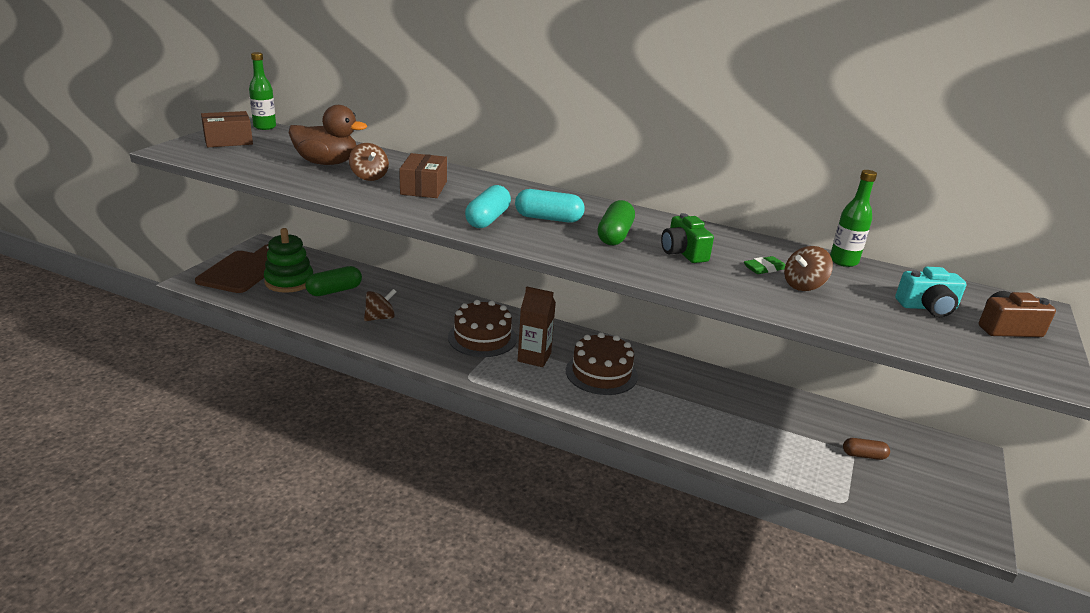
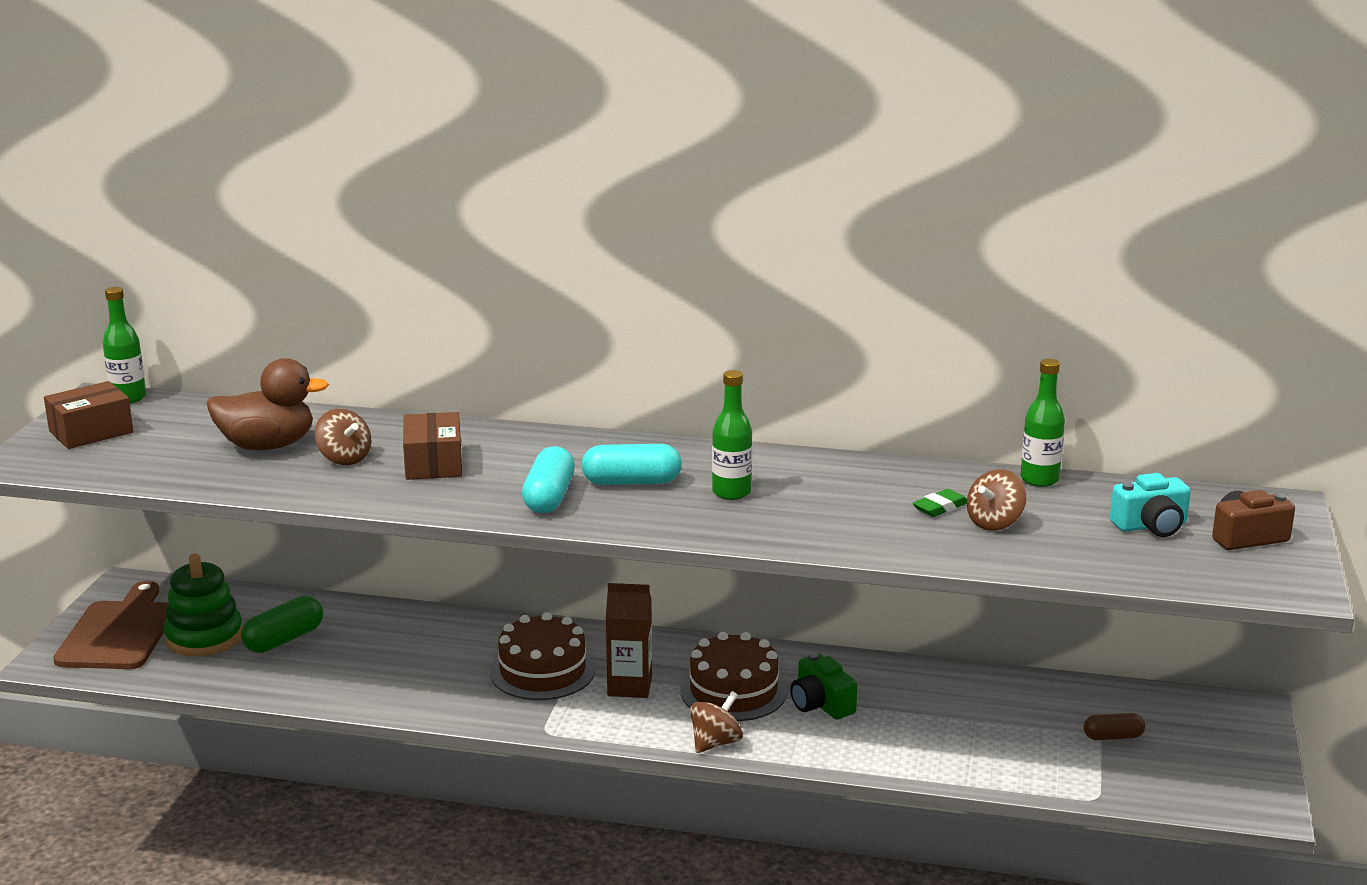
camera: 10 degrees left, 5 degrees down
(380, 318) = (376, 668): brown spinning top -> brown spinning top (715, 743)
(615, 235) = (731, 492): green capsule -> green bottle
(683, 252) = (830, 502): green camera -> green camera (821, 704)

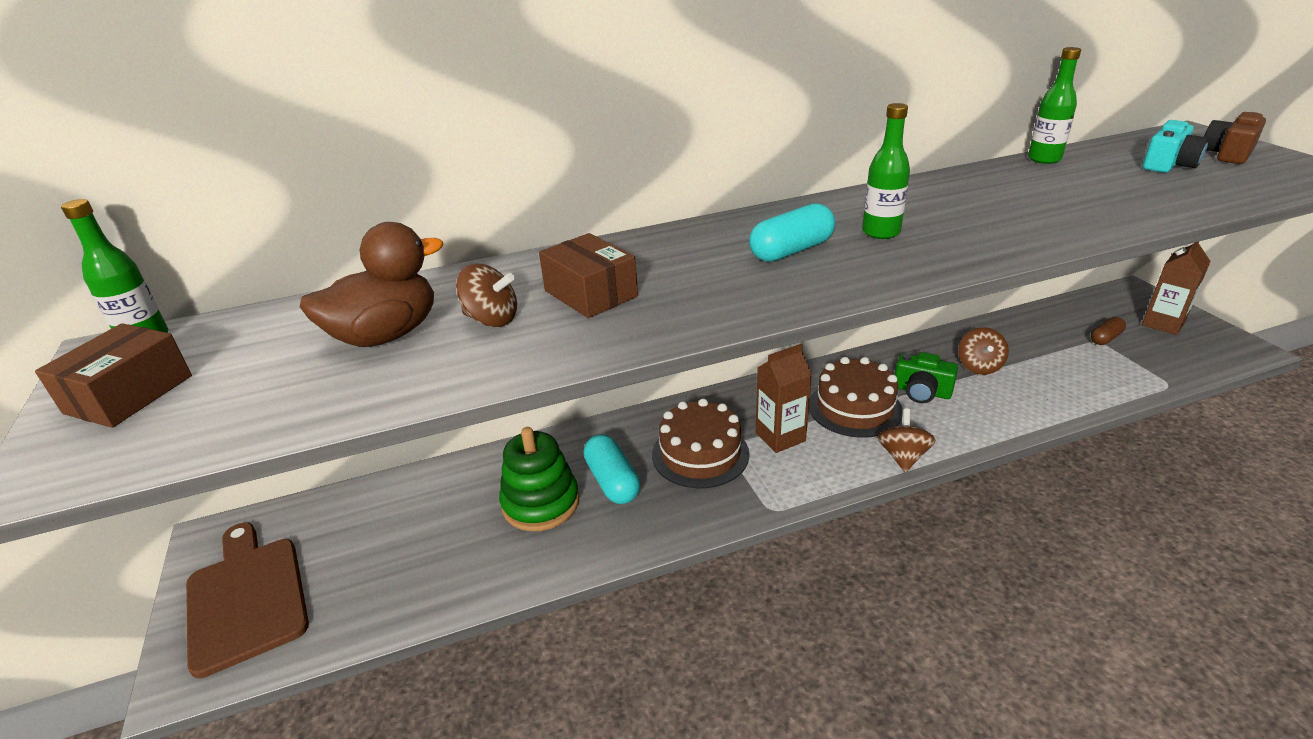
camera: 30 degrees left, 10 degrees up
(204, 637) = (351, 560): green stacking toy -> green stacking toy (541, 503)
(284, 639) = (438, 526): green capsule -> none
(549, 497) = (749, 287): turquoise capsule -> turquoise capsule (612, 481)
(940, 507) = (1034, 194): green eraser -> none
(994, 523) = (1088, 193): brown spinning top -> brown spinning top (979, 366)
(1214, 750) = (1163, 324): none -> brown carton

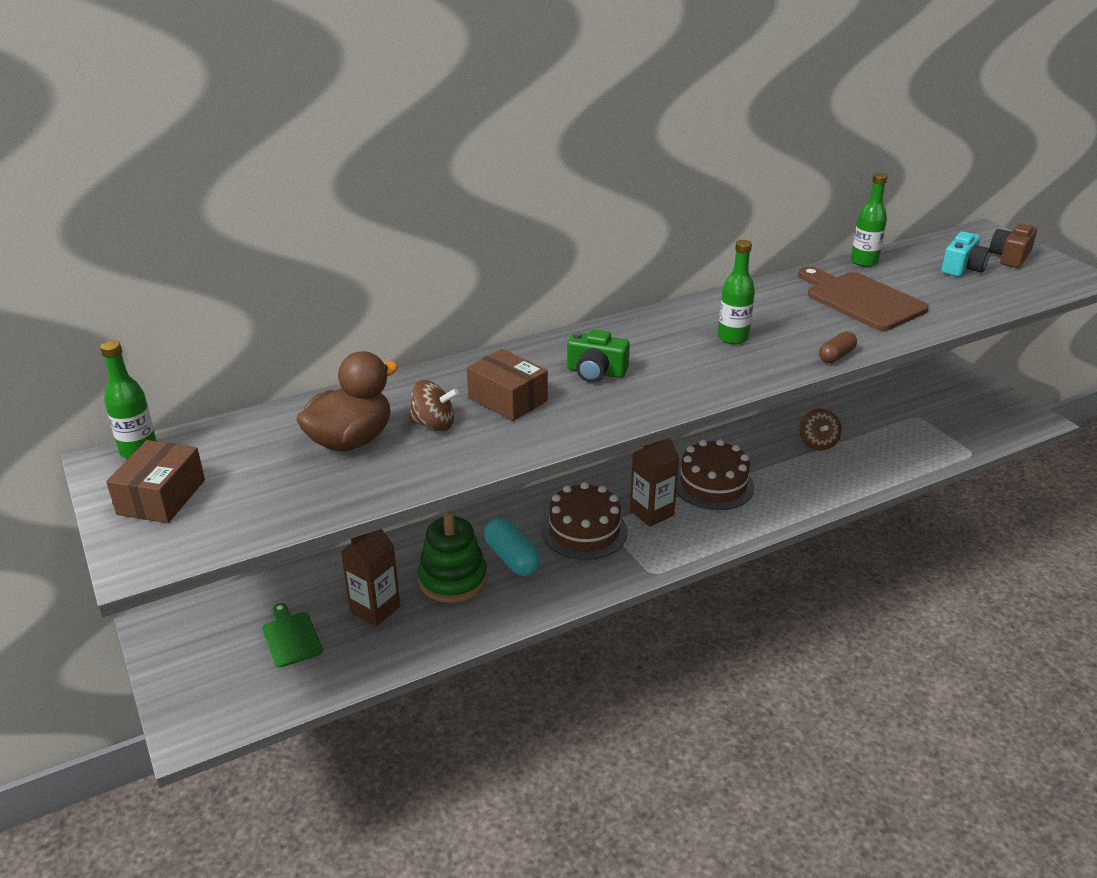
camera: 10 degrees left, 0 degrees up
(246, 598) = (215, 671): brown cutting board -> brown cutting board (861, 300)
(343, 561) = (291, 637): none -> green cutting board
(791, 250) = (663, 356): turquoise capsule -> none
(903, 457) = (756, 524): brown spinning top -> none
(921, 392) = (769, 468): green camera -> green camera (596, 372)
(1105, 338) = (924, 413): brown capsule -> brown capsule (836, 356)
(1163, 324) = (973, 398): brown carton -> brown carton (375, 609)

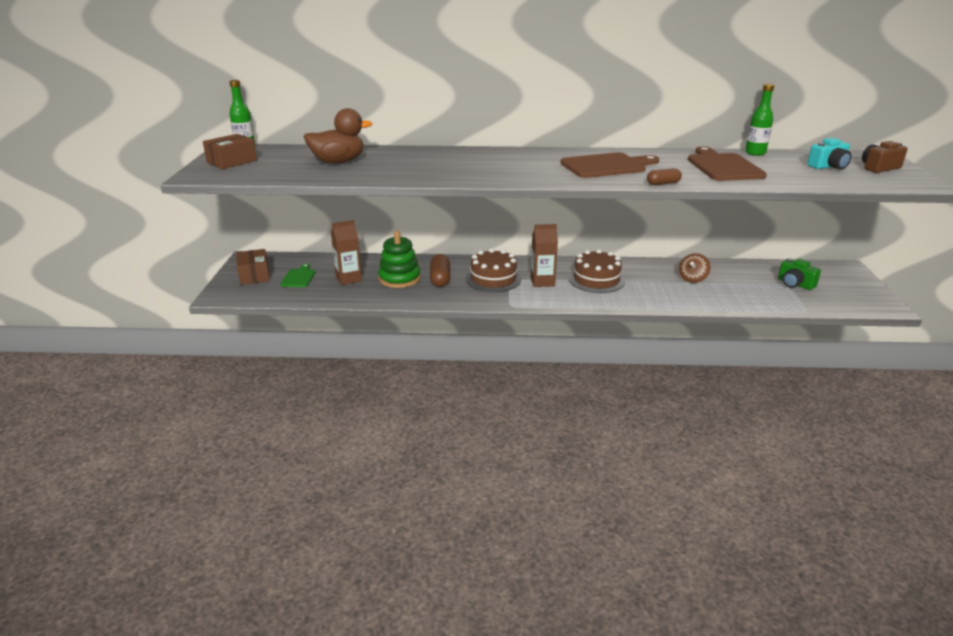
camera: 30 degrees right, 5 degrees down
(433, 424) = (385, 164): brown spinning top -> none
(507, 399) = (437, 164): brown box -> brown box (254, 275)
(512, 558) = (440, 279): turquoise capsule -> brown capsule
(596, 372) = (501, 163): green camera -> green camera (795, 284)
(733, 338) = (606, 166): green bottle -> brown cutting board

